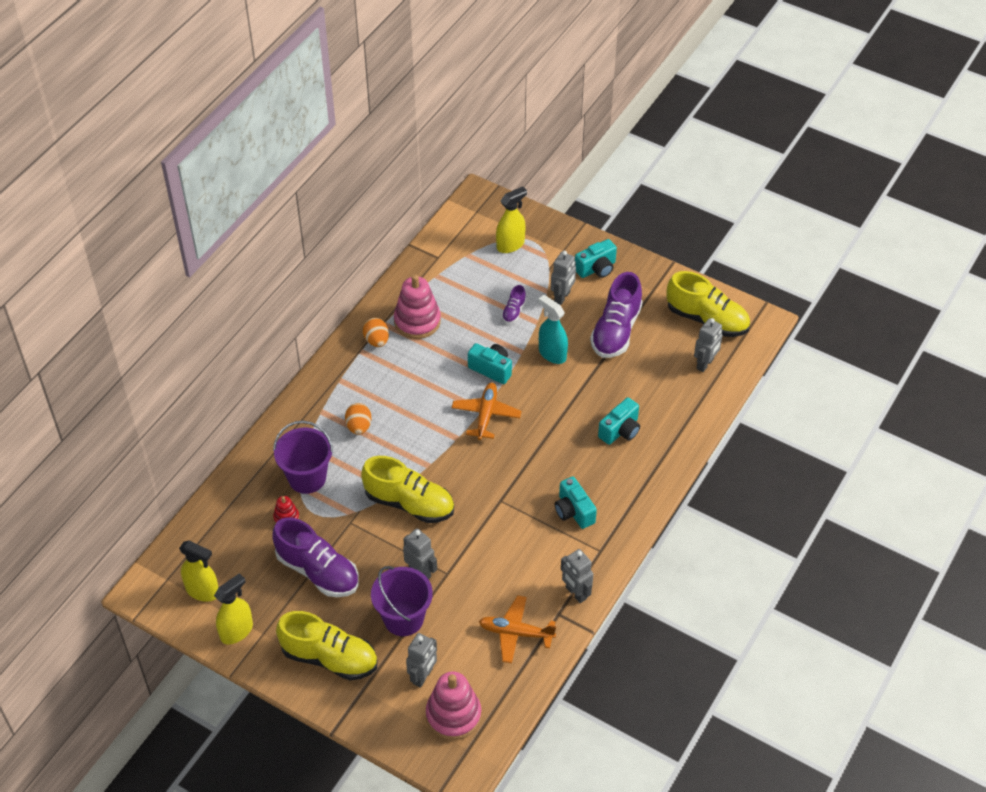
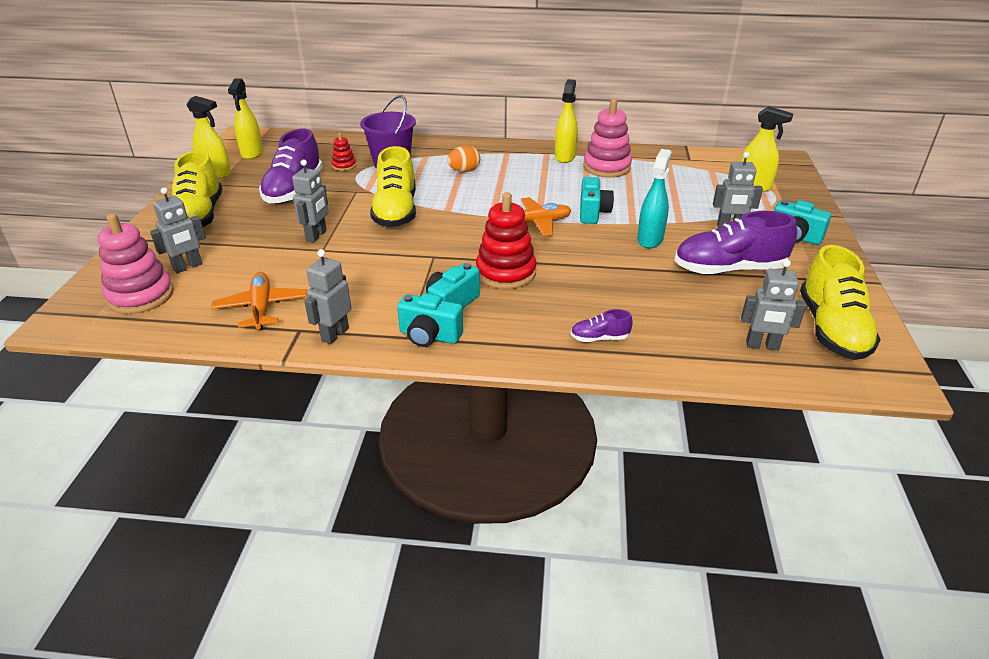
camera: 65 degrees right, 15 degrees down
(376, 340) = (565, 156): orange egg -> yellow spray bottle
(403, 618) = (257, 240): purple bucket -> none
(423, 676) = (188, 267): grey robot -> grey robot turned 45 degrees counterclockwise
(514, 311) = (676, 207): purple shoe -> purple shoe (599, 338)
(549, 463) = (506, 273): none -> red stacking toy
(620, 430) = (592, 307): turquoise camera -> turquoise camera (429, 336)

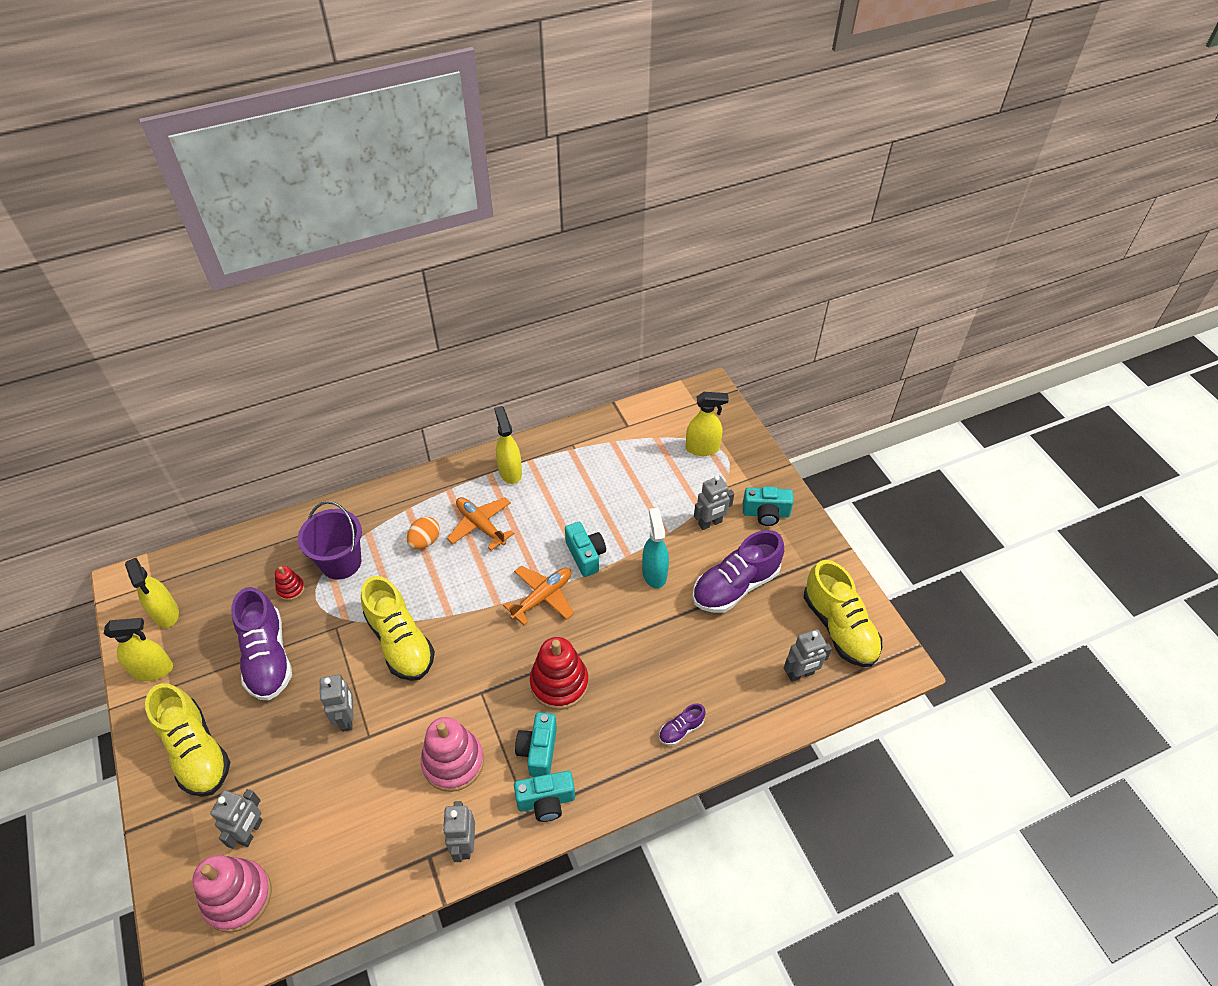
camera: 30 degrees left, 15 degrees up
(261, 308) = (372, 847): orange plane -> orange plane (481, 525)
(606, 167) = (559, 473): pink stacking toy -> pink stacking toy (453, 762)

